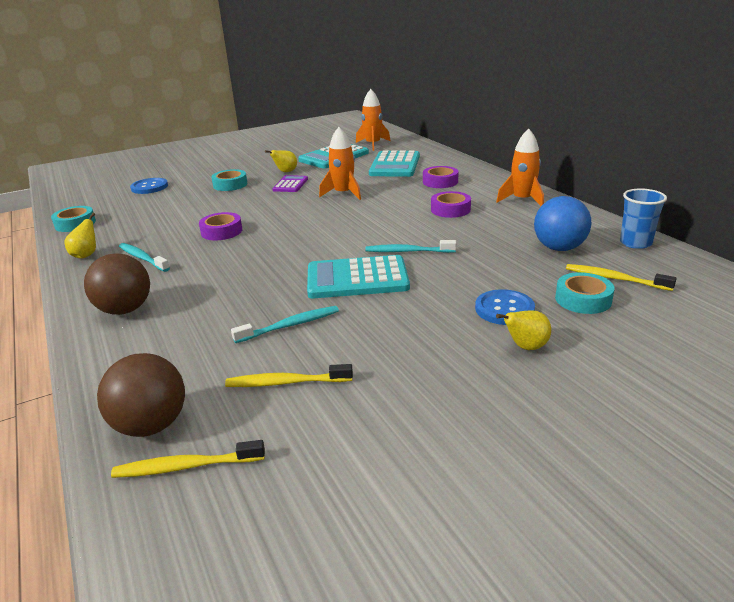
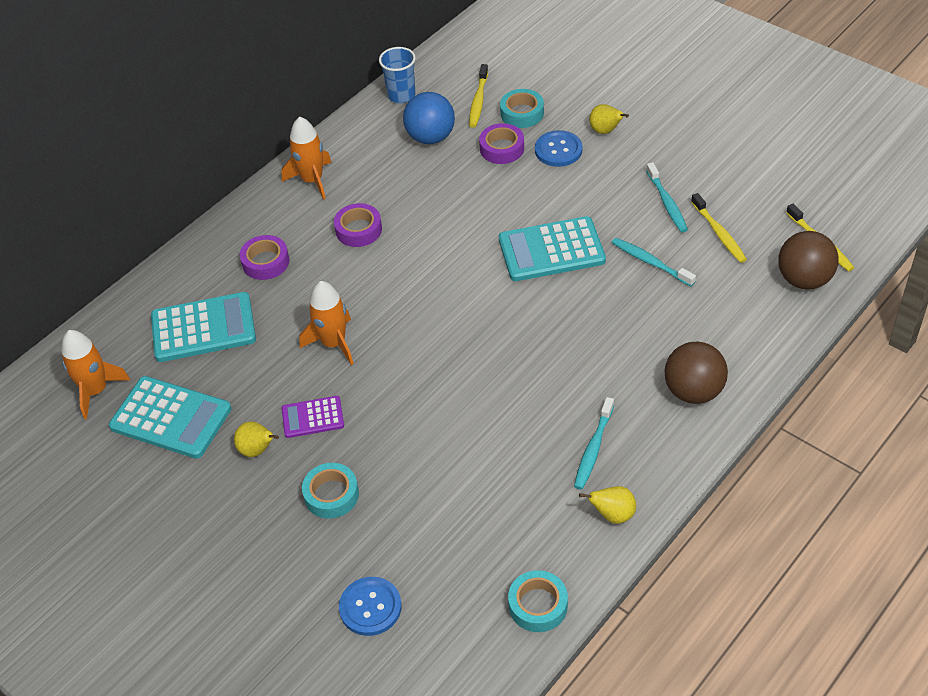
camera: 110 degrees left, 20 degrees up
(221, 231) = (495, 412): purple tape -> purple tape (502, 148)
(357, 278) = (551, 250): turquoise calculator -> turquoise calculator turned 105 degrees clockwise
(408, 251) = (480, 233): turquoise toothbrush -> turquoise toothbrush (667, 203)

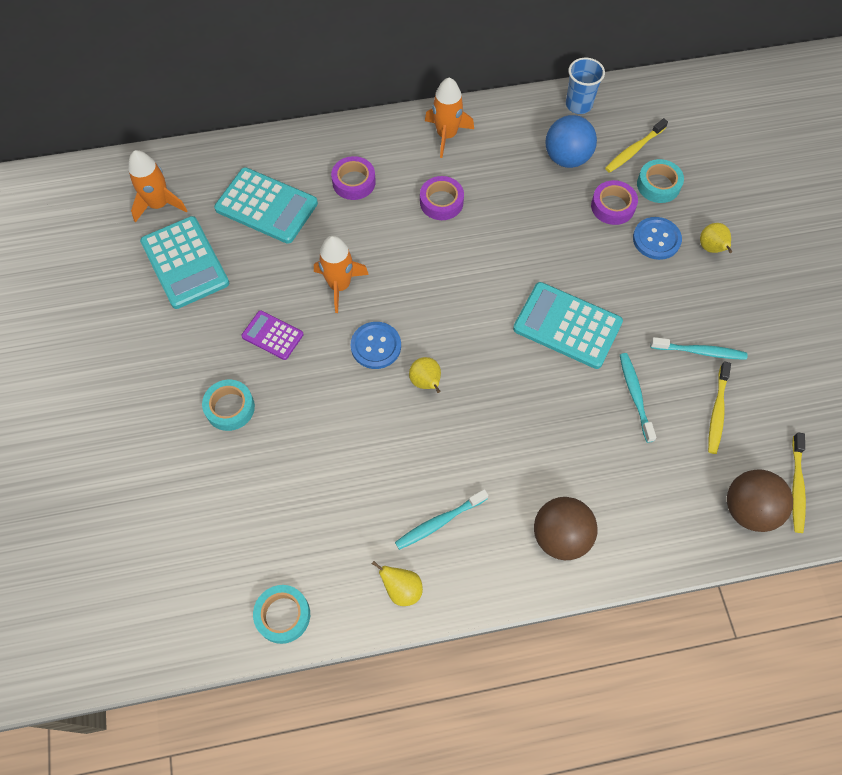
camera: 35 degrees right, 15 degrees up
(257, 450) = (215, 332): yellow pear -> yellow pear (426, 382)
(370, 607) = (176, 518): blue button -> blue button (376, 346)
(667, 203) = (700, 351): turquoise toothbrush -> turquoise toothbrush turned 105 degrees counterclockwise

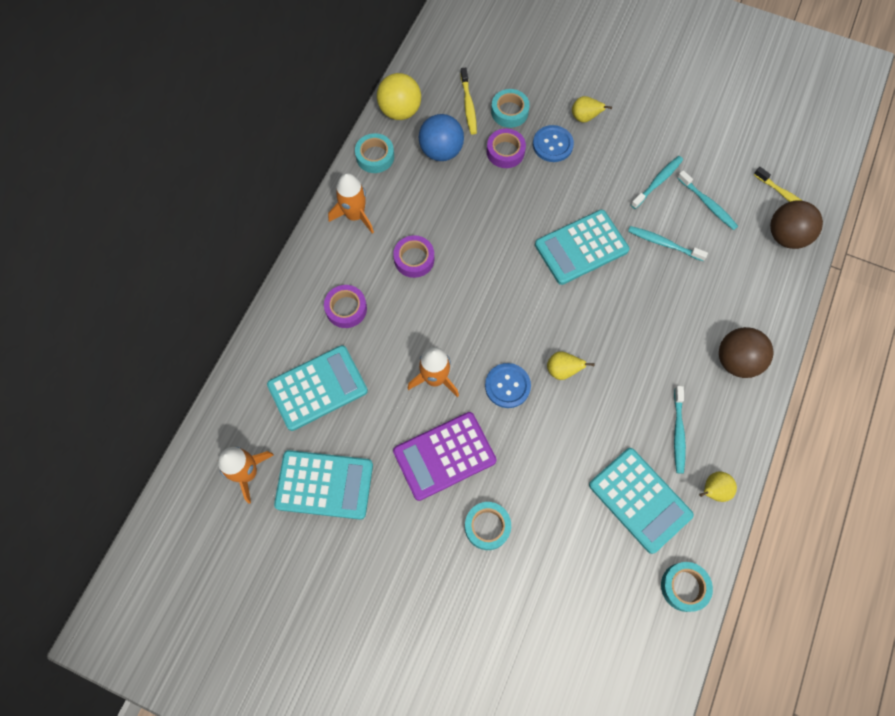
camera: 55 degrees left, 5 degrees up
(272, 335) = (444, 456): purple calculator -> purple calculator, size x1.79
(344, 525) = (639, 500): none -> turquoise calculator
(516, 114) = (375, 156): none -> turquoise tape
(578, 104) = (400, 111): blue cup -> yellow ball
(717, 412) = (707, 204): yellow toothbrush -> turquoise toothbrush

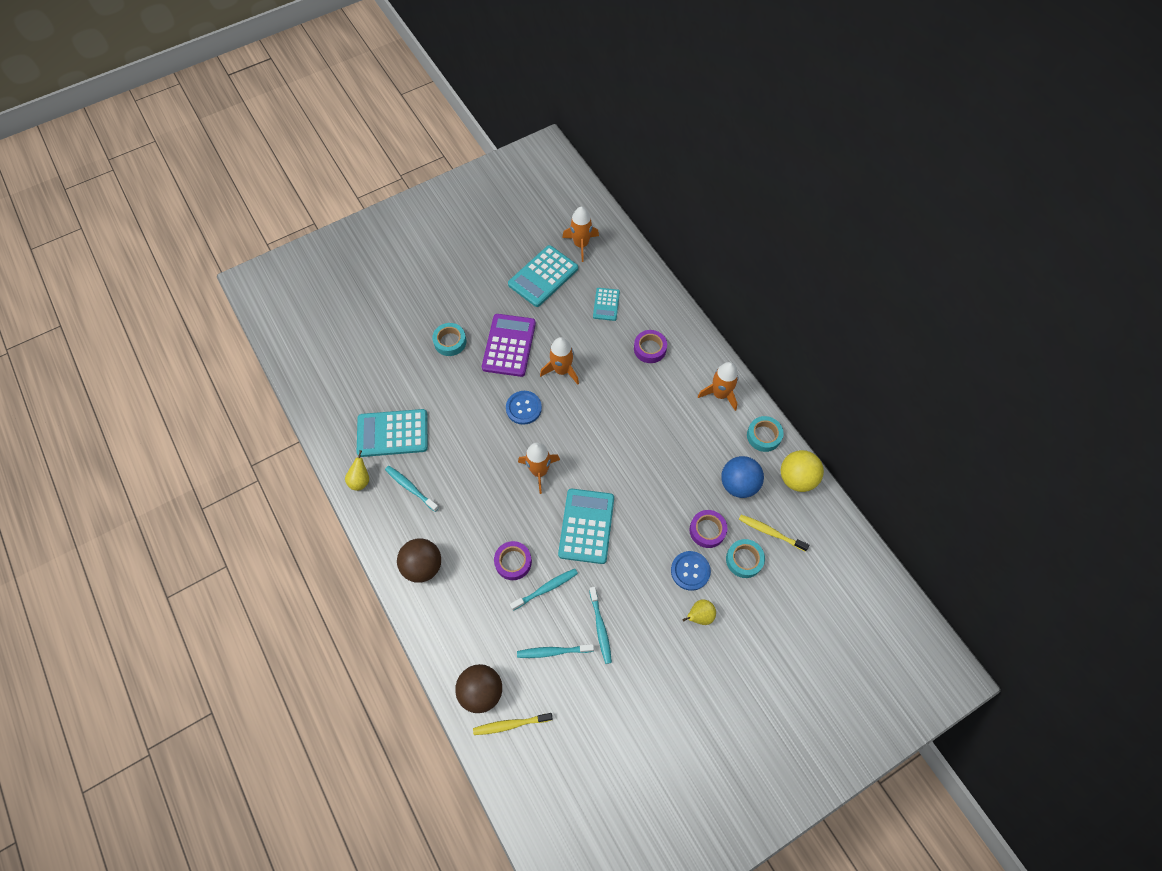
camera: 125 degrees right, 5 degrees down
(318, 388) = (606, 304): turquoise calculator -> turquoise calculator, size x0.56
(414, 259) = (658, 410): purple tape -> purple tape (513, 562)
(562, 323) = (539, 471): none -> orange rocket
(562, 370) = (507, 448): yellow pear -> none
(684, 587) = (327, 420): turquoise tape -> none

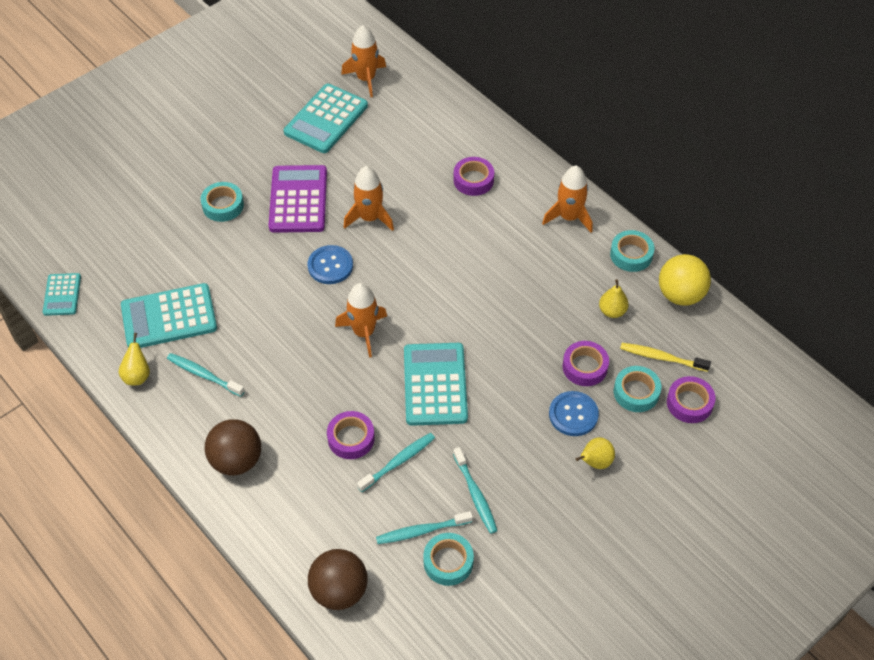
camera: 10 degrees left, 10 degrees down
(510, 724) = (384, 622): yellow toothbrush -> none
(569, 682) = (448, 562): none -> turquoise tape
(606, 304) = (410, 139): turquoise calculator -> turquoise calculator (62, 295)
(738, 484) = (612, 311): blue ball -> yellow pear
(785, 576) = (689, 403): none -> purple tape

